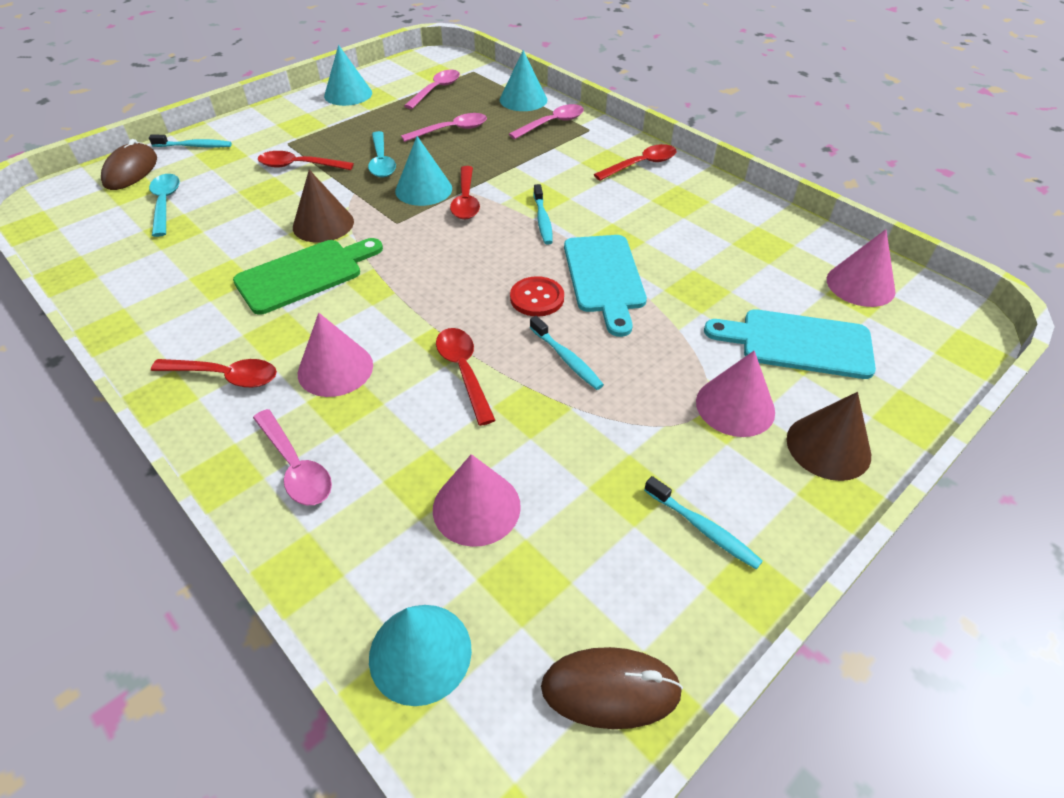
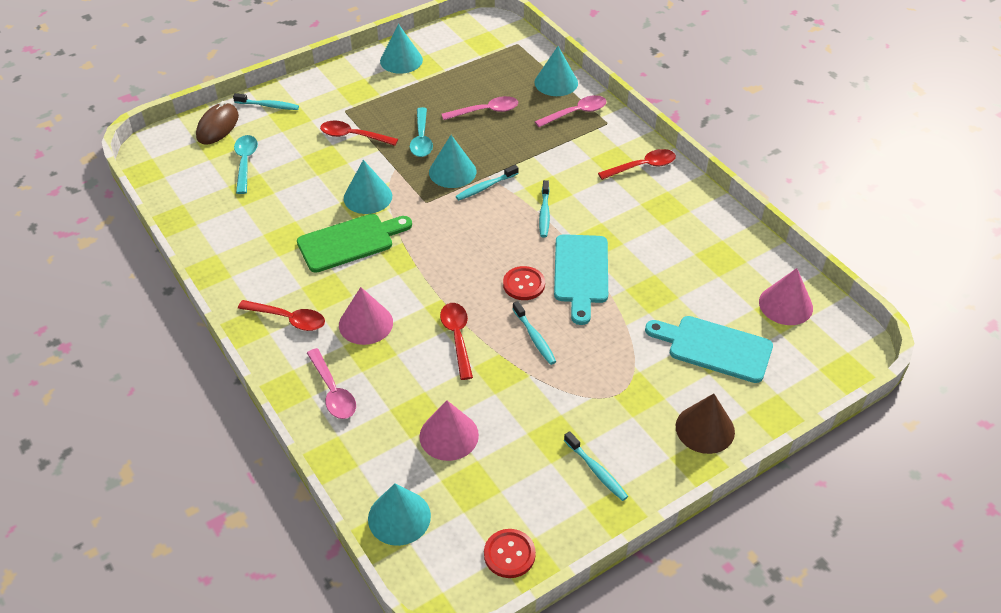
camera: 10 degrees right, 0 degrees up
(323, 224) = (368, 197): brown cone -> turquoise cone
(436, 90) = (480, 63): pink spoon -> none
(466, 201) = (485, 187): red spoon -> turquoise toothbrush
(610, 689) = (509, 554): brown mouse -> red button
(735, 406) = (648, 390): pink cone -> none

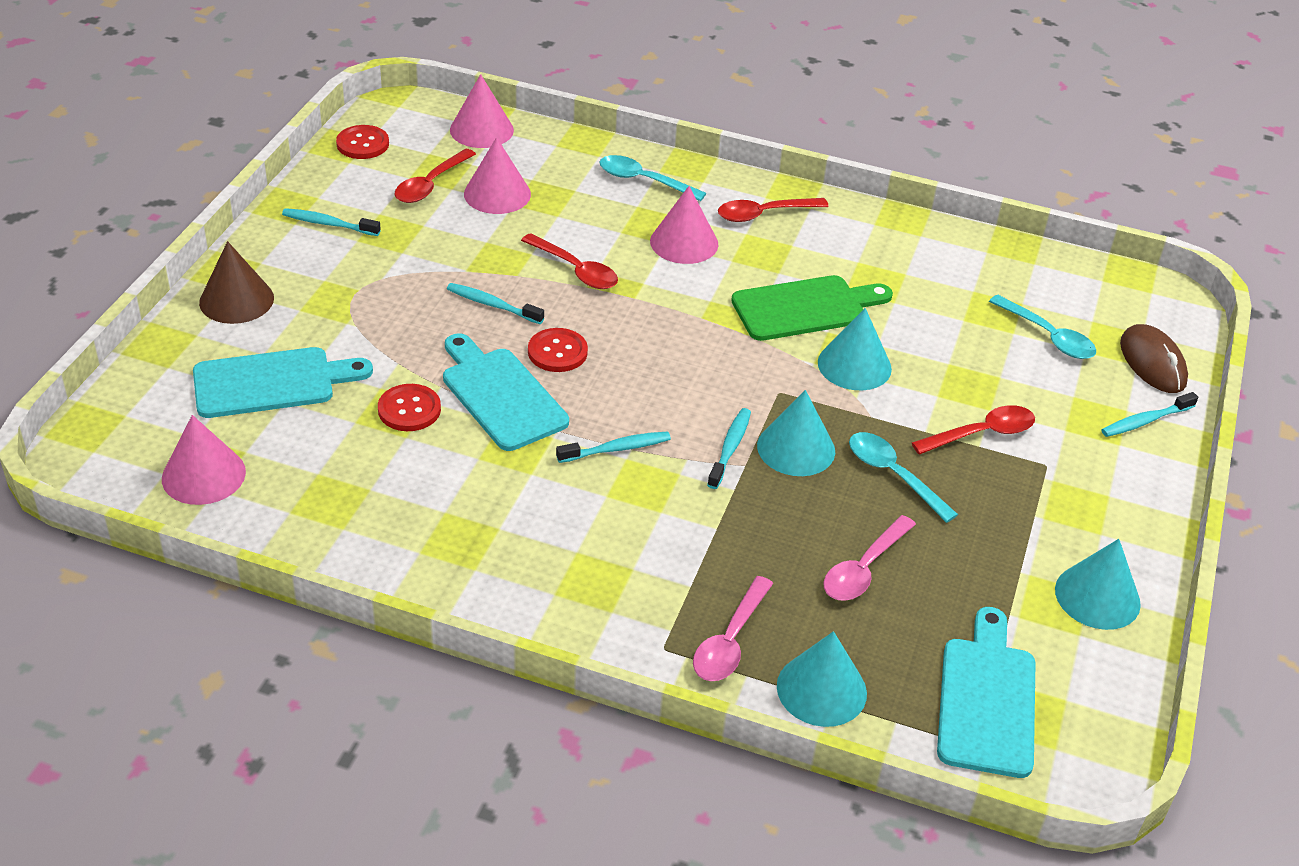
camera: 140 degrees right, 5 degrees down
(333, 392) = (643, 181): pink spoon -> turquoise spoon
(350, 242) = (805, 308): green cutting board -> green cutting board turned 135 degrees counterclockwise
(399, 517) = (481, 130): turquoise cone -> pink cone
(494, 52) = (986, 700): none -> turquoise cutting board
(544, 213) = (617, 449): turquoise toothbrush -> turquoise toothbrush turned 105 degrees clockwise
(641, 289) = (409, 409): none -> red button
(642, 166) = (543, 592): red spoon -> red spoon (430, 184)

